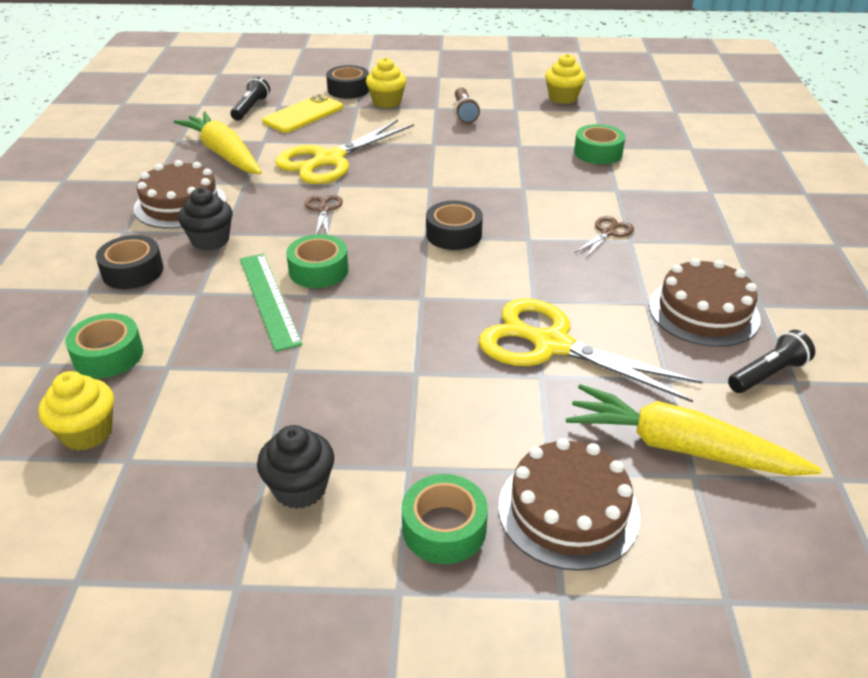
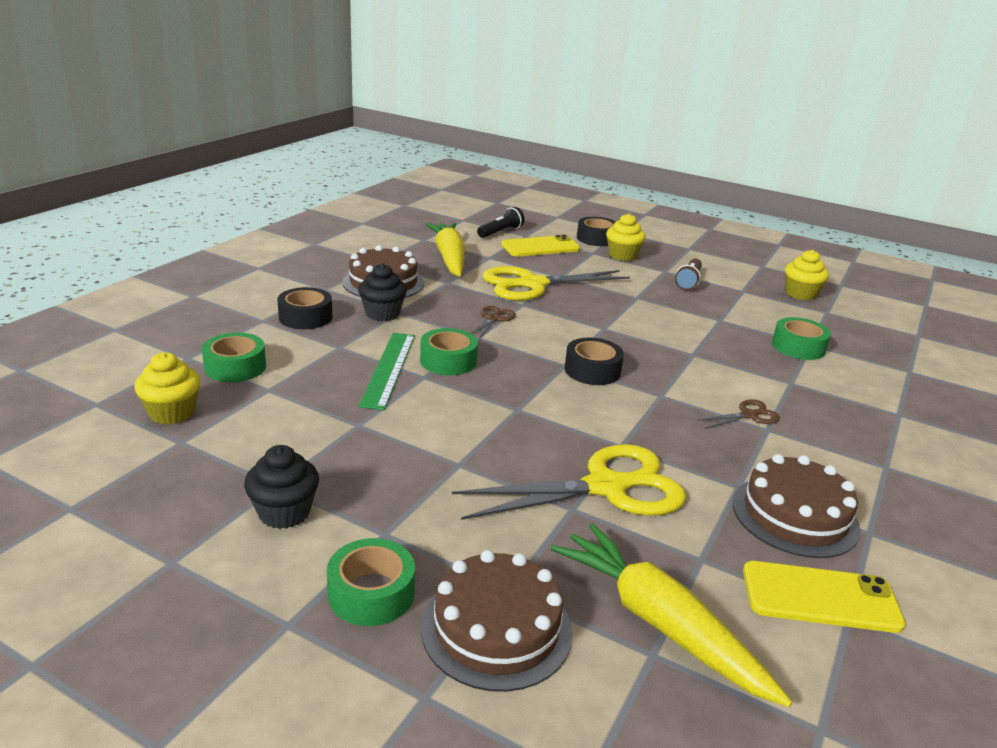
camera: 25 degrees right, 10 degrees down
(552, 345) = (606, 487): yellow scissors -> yellow scissors turned 105 degrees clockwise
(767, 374) = (820, 597): black flashlight -> yellow phone

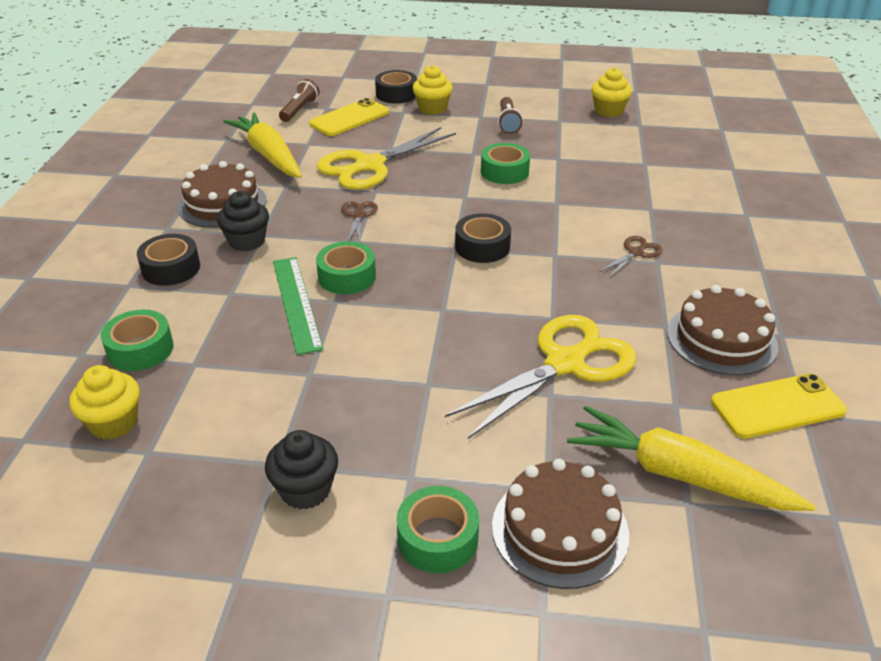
camera: 20 degrees left, 10 degrees up
(500, 232) = (299, 110): black flashlight -> brown flashlight
(798, 347) = (636, 169): green tape -> green tape (504, 172)

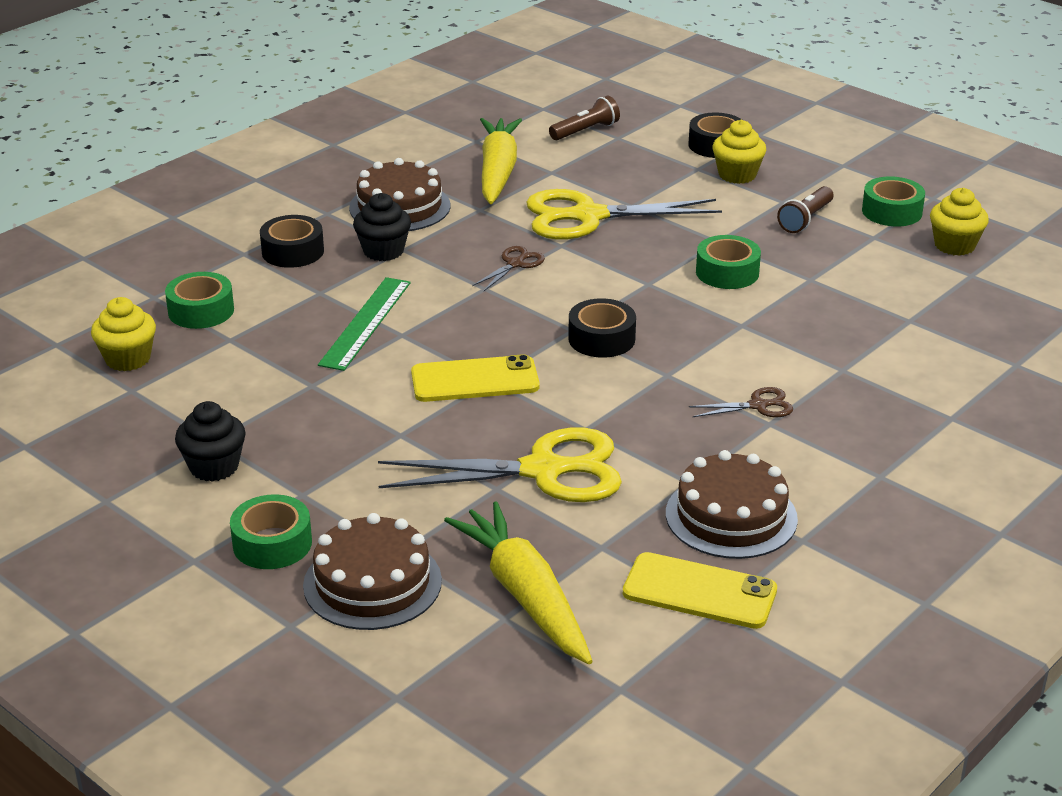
camera: 35 degrees right, 5 degrees down
(347, 276) = (437, 317): green tape -> green tape (892, 211)
(349, 118) = (629, 157): yellow phone -> yellow phone (475, 380)

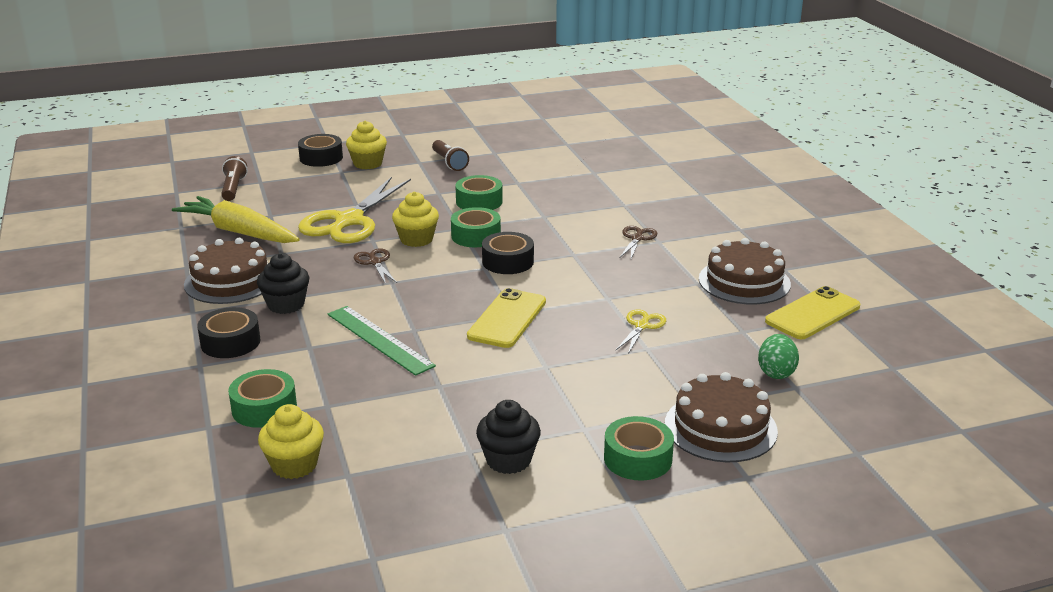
camera: 60 degrees left, 5 degrees down
(525, 595) = (776, 372): yellow carrot -> green egg
(543, 470) = (642, 326): yellow scissors -> yellow scissors, size x0.45
(892, 211) = (473, 140): green tape -> green tape (476, 236)
(954, 245) = (531, 137): yellow cupcake -> yellow cupcake (416, 239)

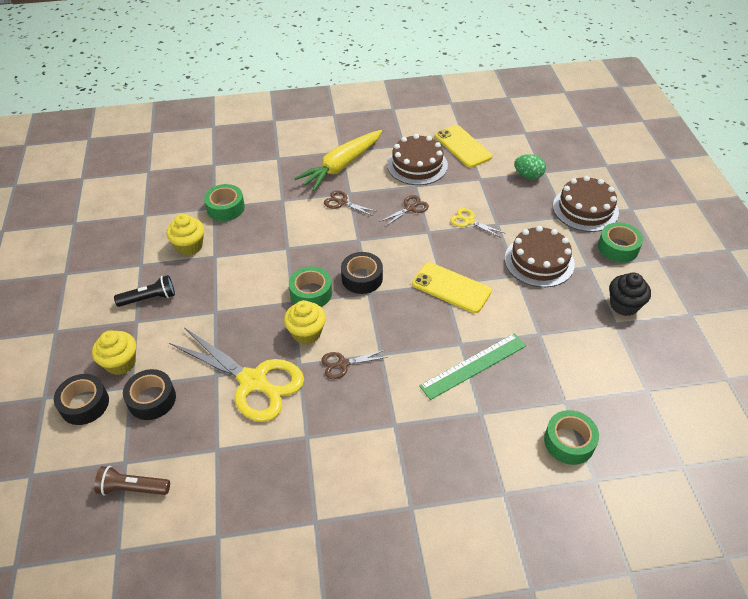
camera: 80 degrees left, 20 degrees up
(230, 281) = (355, 478): brown cake -> brown cake (539, 261)
(230, 342) = (468, 471): black tape -> black tape (152, 399)
(238, 232) = (249, 477): yellow carrot -> yellow carrot (341, 166)
(286, 305) = (408, 431): black cupcake -> none
(294, 465) = (639, 420): yellow cupcake -> yellow cupcake (189, 246)
(449, 163) = (149, 298): brown flashlight -> black flashlight
(479, 202) = (245, 285): green tape -> green tape (225, 208)
(648, 282) = (410, 208): none -> brown scissors

